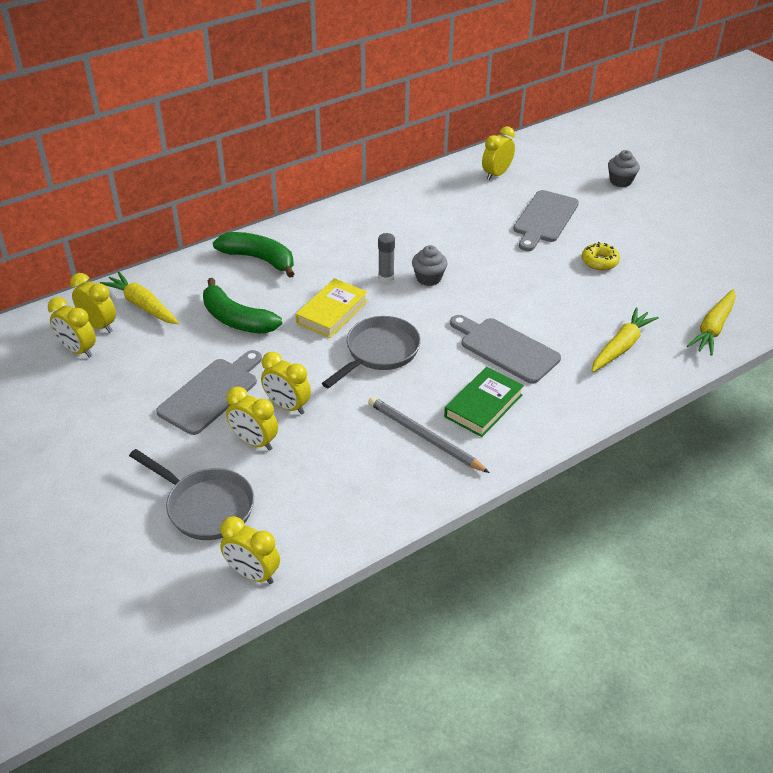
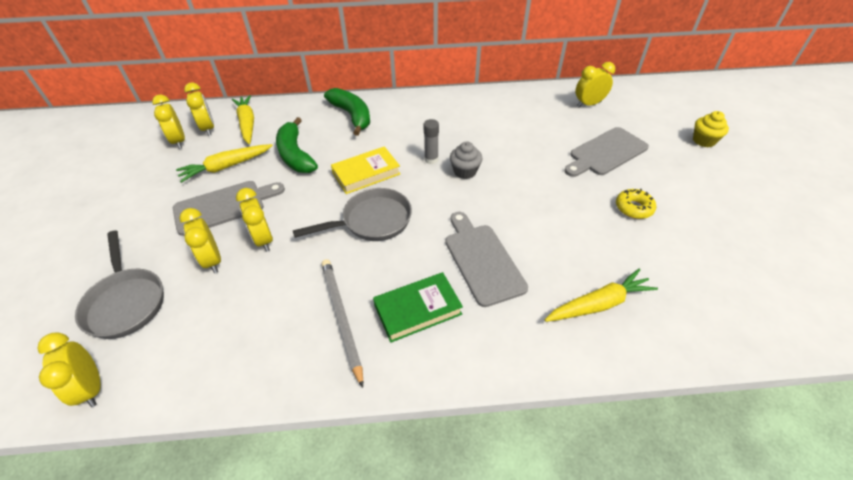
camera: 30 degrees right, 5 degrees up
(620, 181) = (703, 141): grey cupcake -> yellow cupcake
(713, 328) = (719, 324): yellow carrot -> yellow carrot (226, 167)

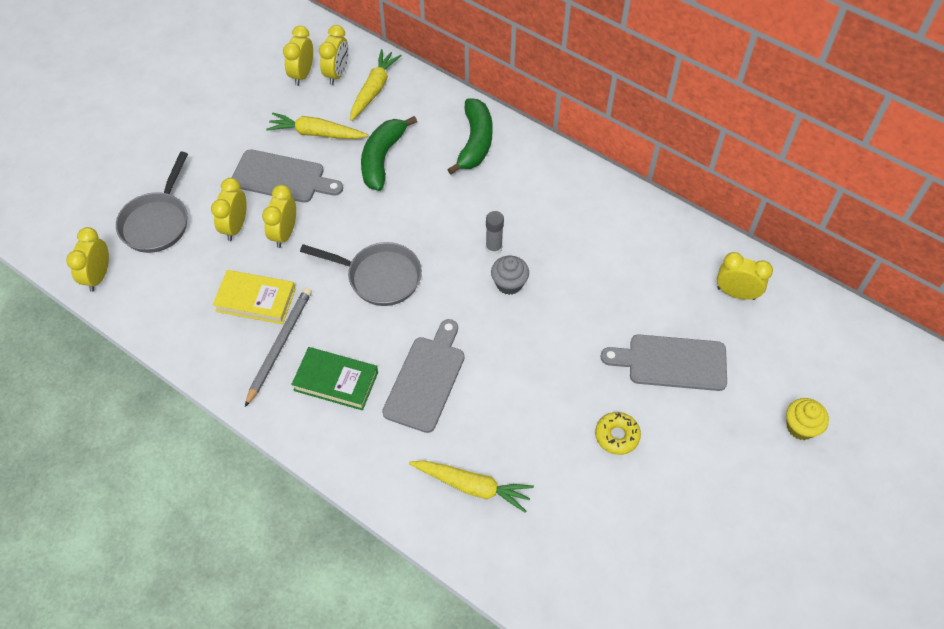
camera: 40 degrees right, 10 degrees up
(366, 173) = (421, 223): yellow book -> yellow book (255, 300)

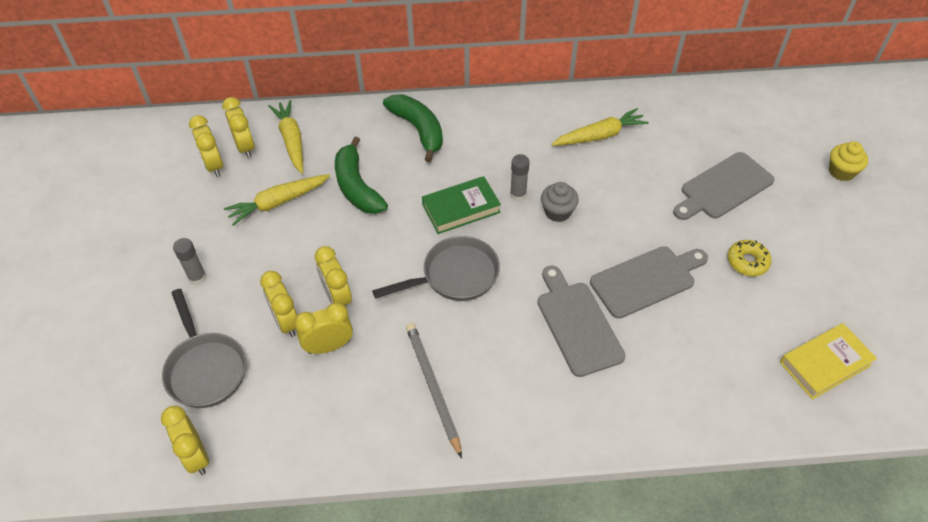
camera: 40 degrees left, 5 degrees down
(212, 153) = (197, 278): none -> grey glue stick
(255, 300) = (371, 367): yellow book -> yellow book (825, 364)
(282, 177) = (286, 255): grey cutting board -> grey cutting board (646, 280)
(336, 381) = (510, 379): green book -> green book (461, 208)
(472, 486) = (698, 374): yellow carrot -> yellow carrot (599, 136)
(736, 293) = (709, 116): yellow clock -> yellow clock (329, 346)

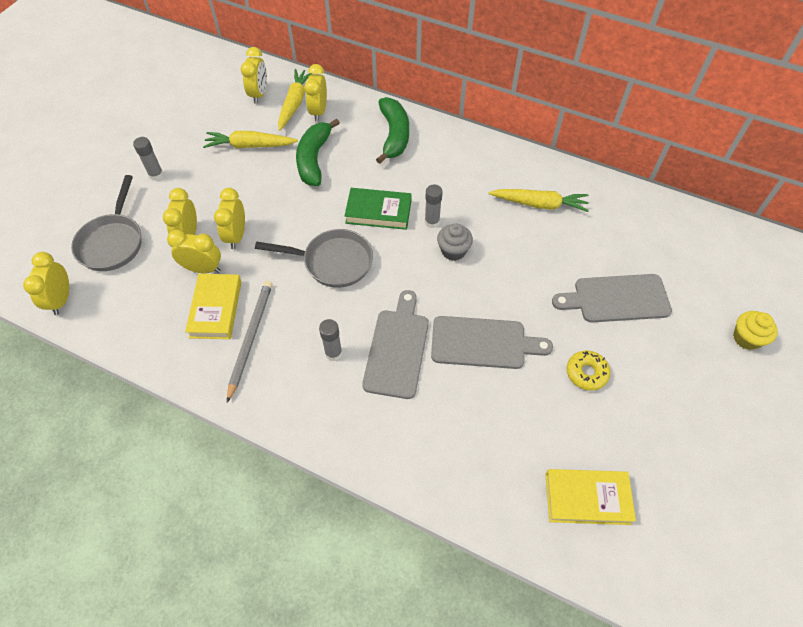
camera: 30 degrees right, 5 degrees up
(214, 165) = (228, 99): yellow clock -> yellow clock (318, 112)
(375, 378) = (216, 309): none -> yellow book
(523, 359) = (333, 353): none -> grey glue stick

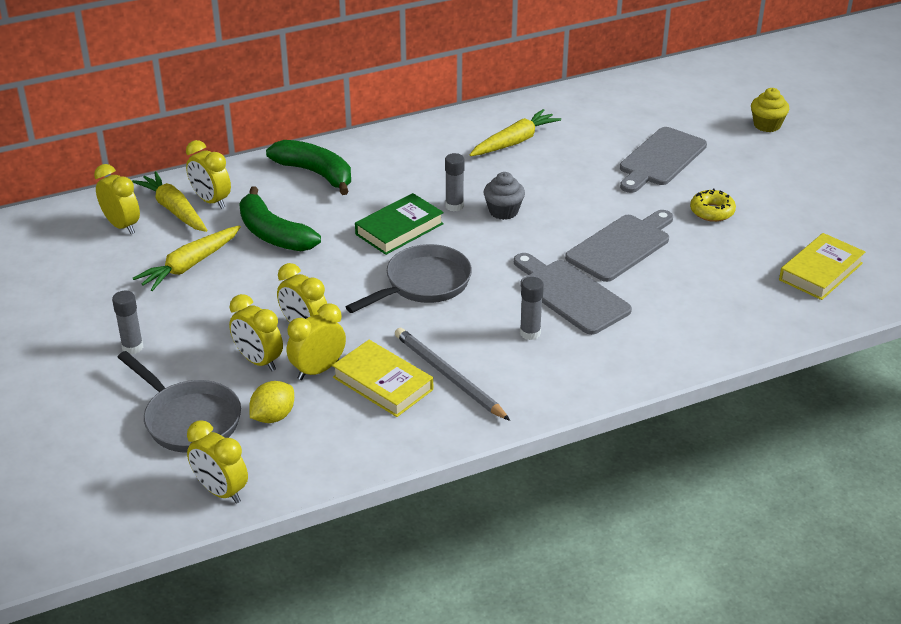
camera: 50 degrees left, 20 degrees down
(143, 278) = (273, 416): none -> yellow lemon

